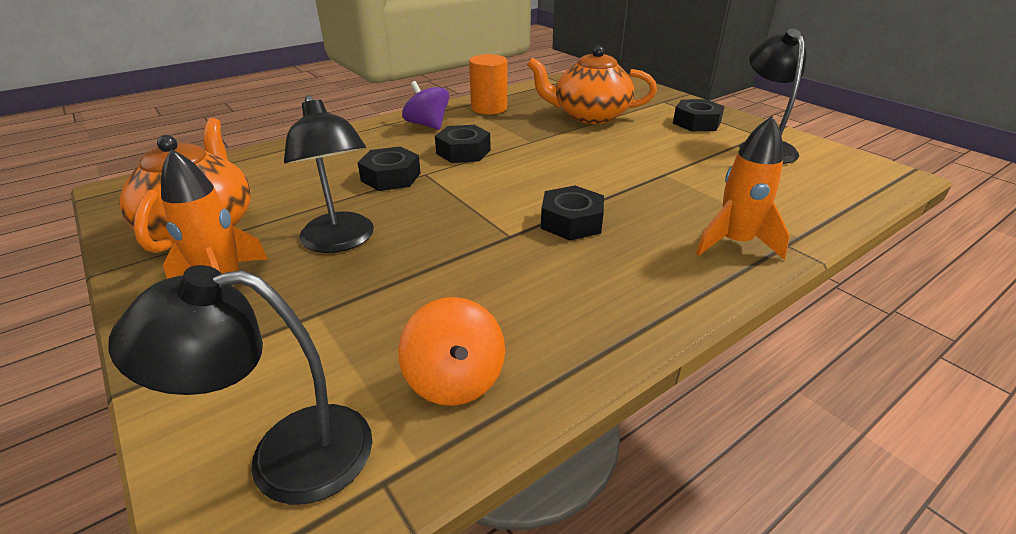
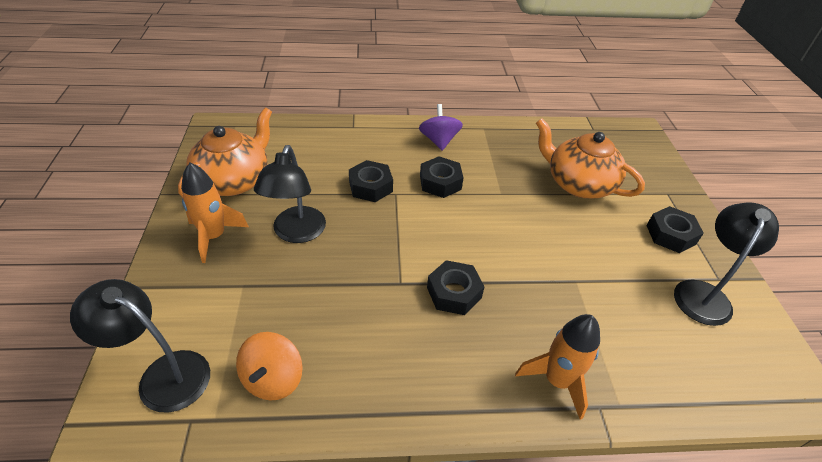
camera: 30 degrees right, 10 degrees up
(489, 108) = (502, 140): orange cylinder -> none

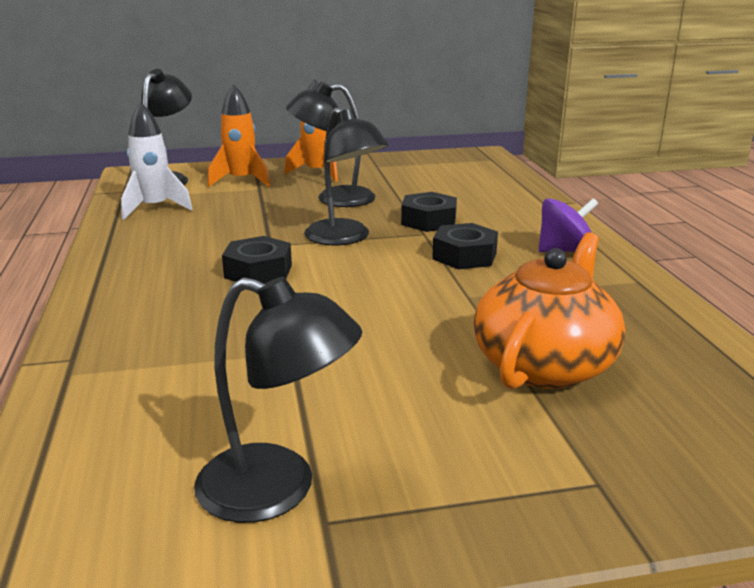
camera: 85 degrees right, 20 degrees down
(234, 180) = (400, 169): orange teapot -> none
(273, 379) = (155, 208): orange spinning top -> white rocket
(396, 236) = (345, 238): none -> black lamp
(557, 381) = (118, 331): orange rocket -> orange rocket (241, 181)
(670, 235) = (444, 467): black nut -> none

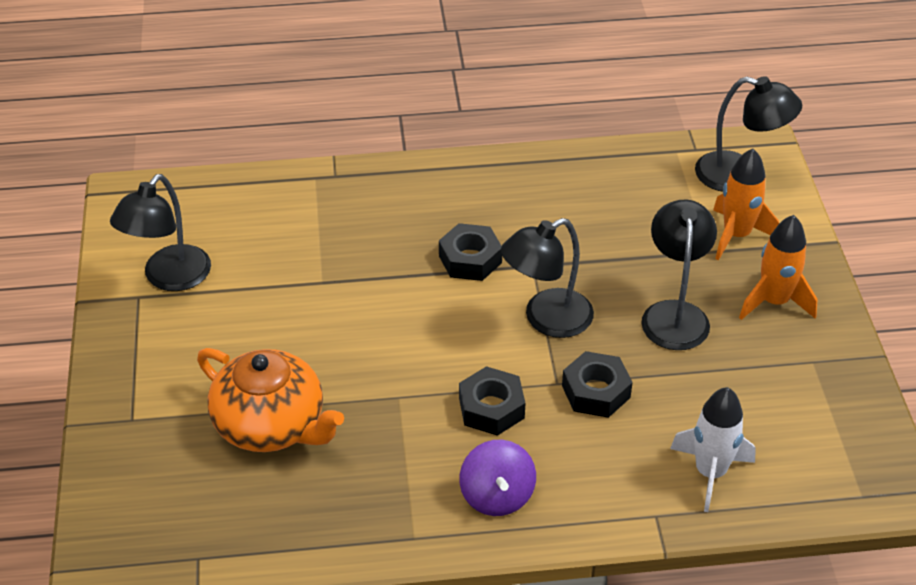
camera: 95 degrees right, 20 degrees up
(155, 208) = (639, 178): white rocket -> white rocket (710, 473)

